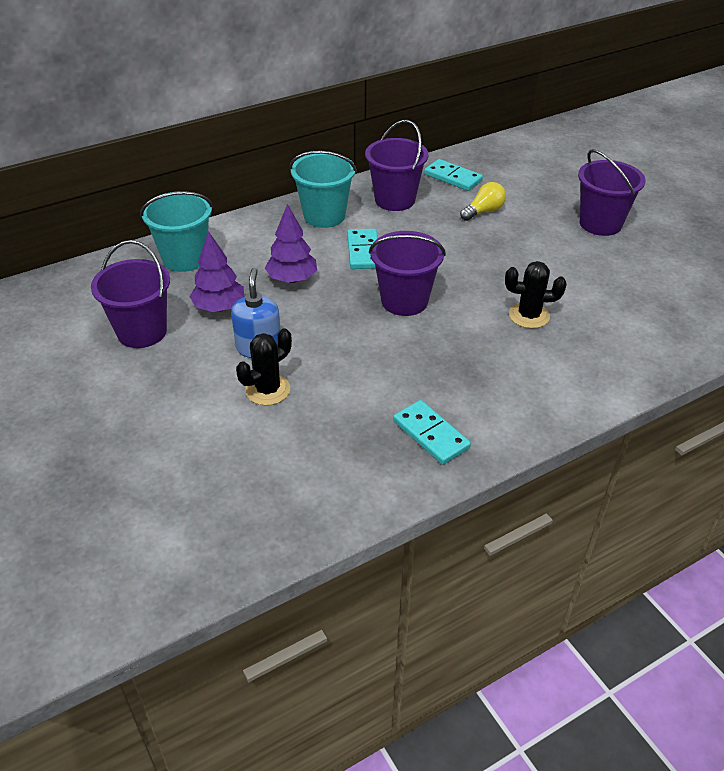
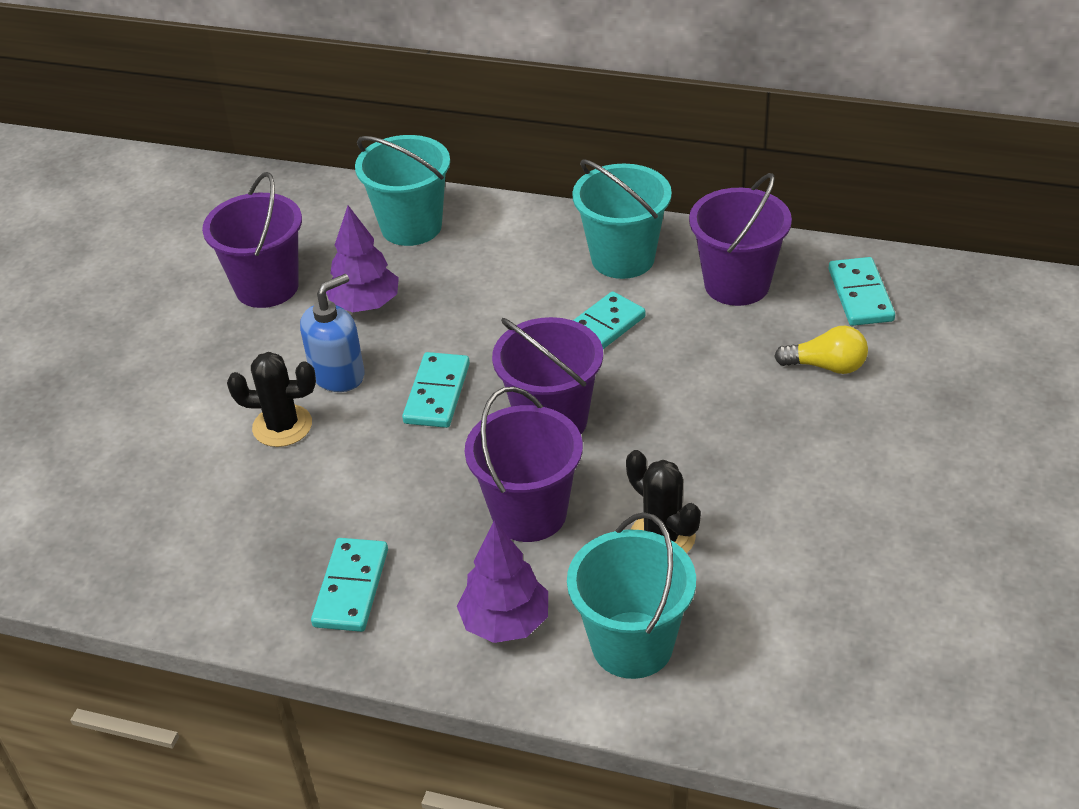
camera: 50 degrees right, 0 degrees up
(292, 279) = (477, 317): purple tree -> purple tree (505, 622)
(328, 323) = (437, 393): none -> turquoise domino
(587, 365) = (632, 645): none -> turquoise bucket
(600, 224) = (964, 482): purple bucket -> purple bucket (529, 513)

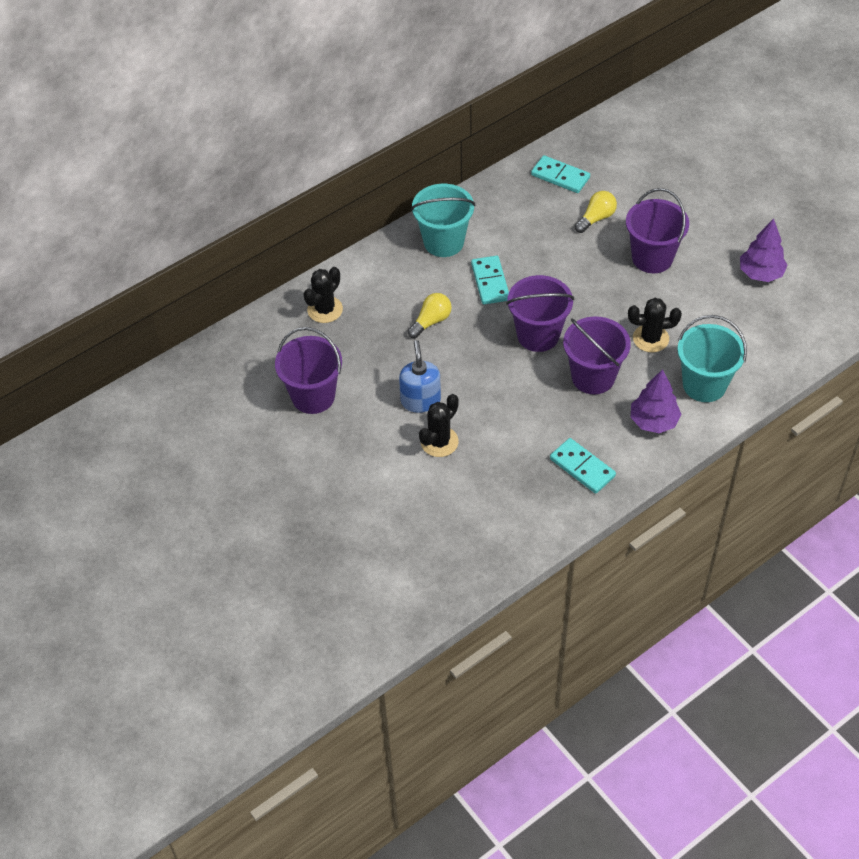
camera: 55 degrees left, 10 degrees up
(365, 305) = (373, 362): purple tree -> purple tree (760, 273)
(411, 226) = (325, 310): turquoise bucket -> black cactus
(437, 393) = (475, 368): turquoise domino -> none
(478, 316) = (431, 321): none -> yellow light bulb
(736, 284) = (508, 213): purple bucket -> purple bucket (652, 258)

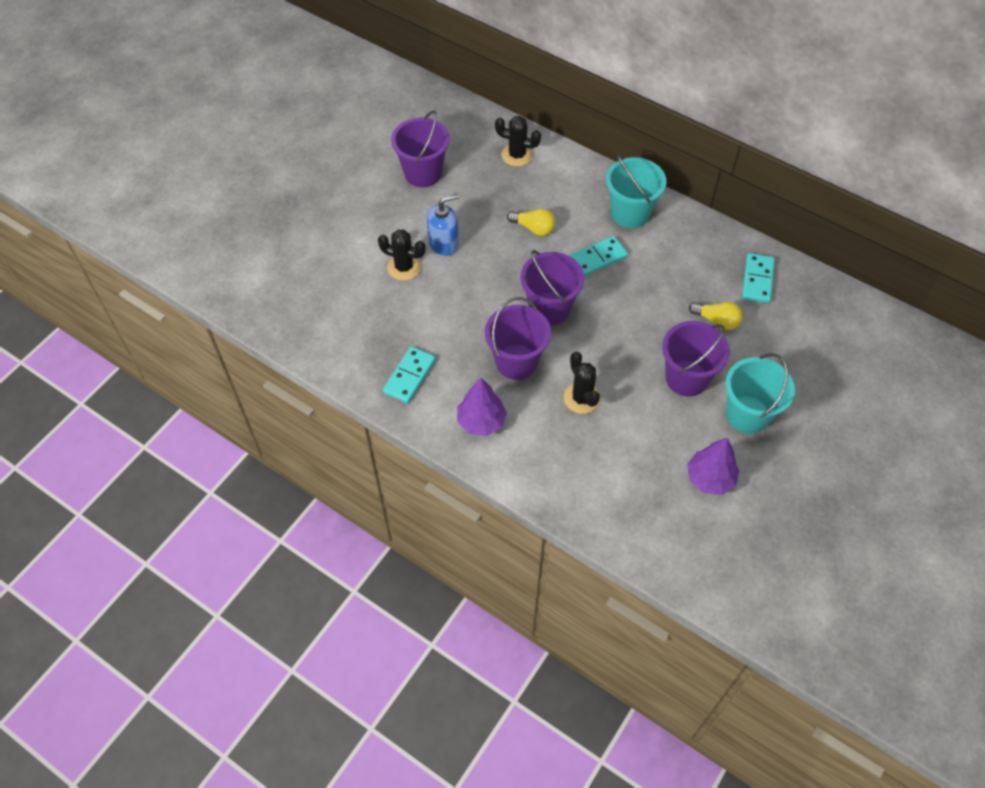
camera: 70 degrees right, 5 degrees up
(704, 385) = (541, 455): turquoise bucket -> turquoise bucket (747, 414)

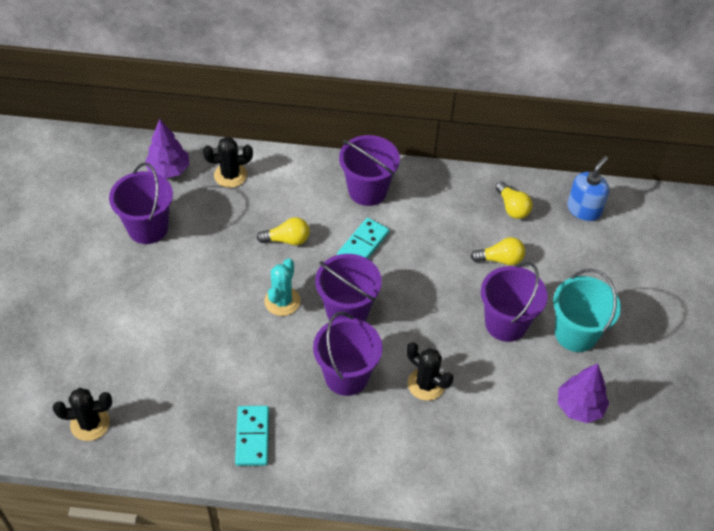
camera: 30 degrees left, 5 degrees down
(404, 267) = (183, 329): black cactus -> black cactus (90, 423)
(444, 243) = (209, 289): blue soap dispenser -> blue soap dispenser (584, 209)
(481, 421) = (347, 449): purple tree -> purple tree (169, 170)
(499, 277) = (282, 301): none -> turquoise cactus
(630, 213) = (367, 190): turquoise bucket -> purple bucket
(757, 280) = (512, 207): turquoise domino -> yellow light bulb

